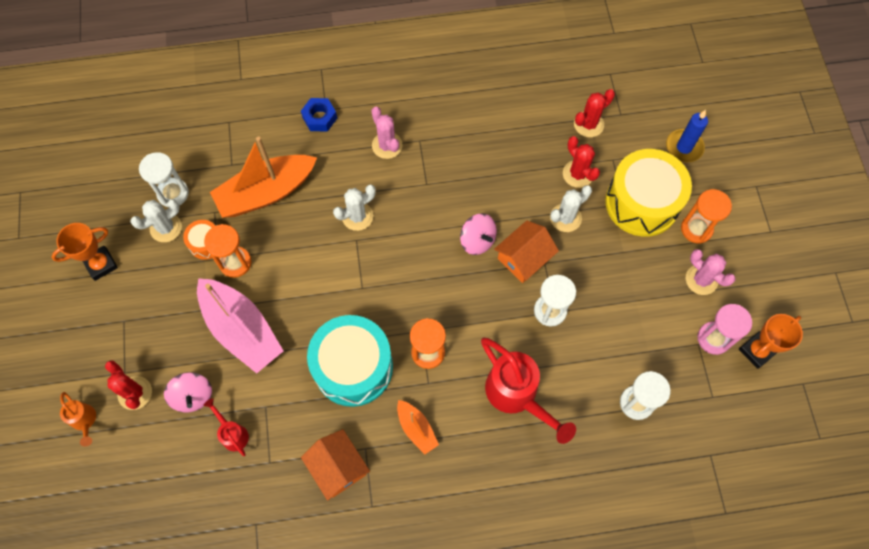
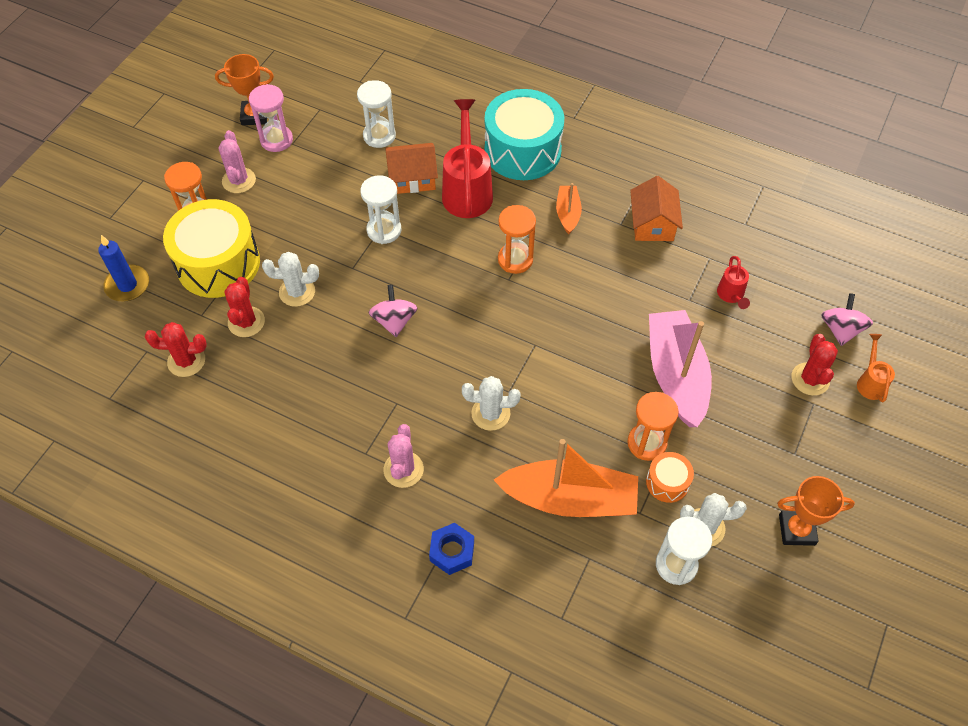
camera: 145 degrees left, 10 degrees down
(193, 396) = (753, 345): pink spinning top -> pink spinning top (840, 329)
(353, 367) = (589, 285): turquoise drum -> turquoise drum (522, 151)
(524, 258) = (366, 282): orange house -> orange house (412, 178)

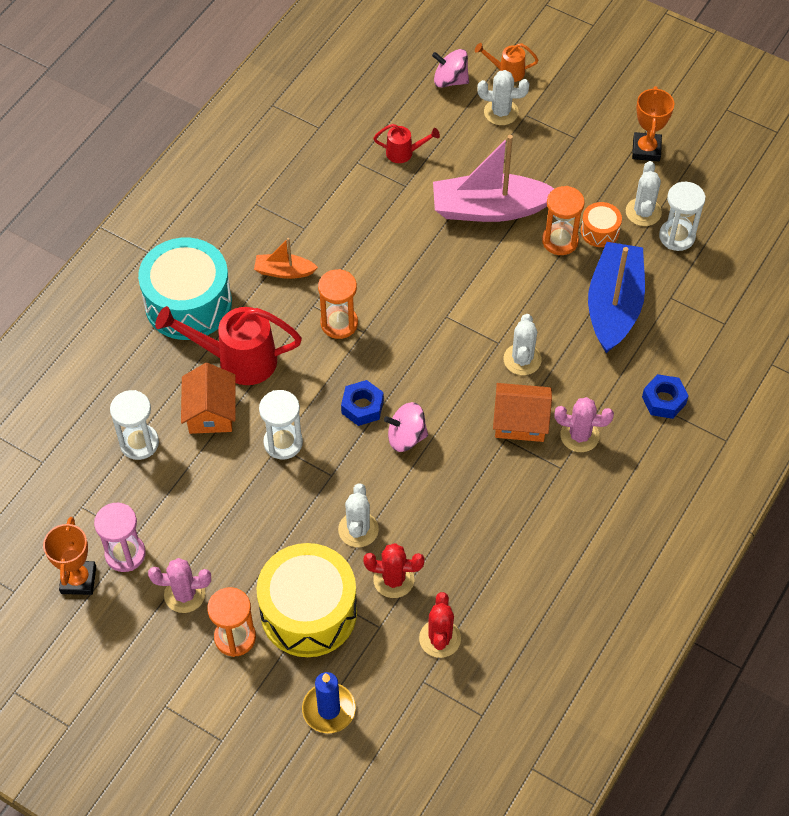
camera: 85 degrees left, 0 degrees up
(425, 285) = (362, 407): none -> blue nut
(569, 499) = (614, 305): orange boat -> blue boat
(652, 224) = (308, 201): orange house -> orange house (520, 421)
(810, 379) = (501, 112): red cactus -> white cactus

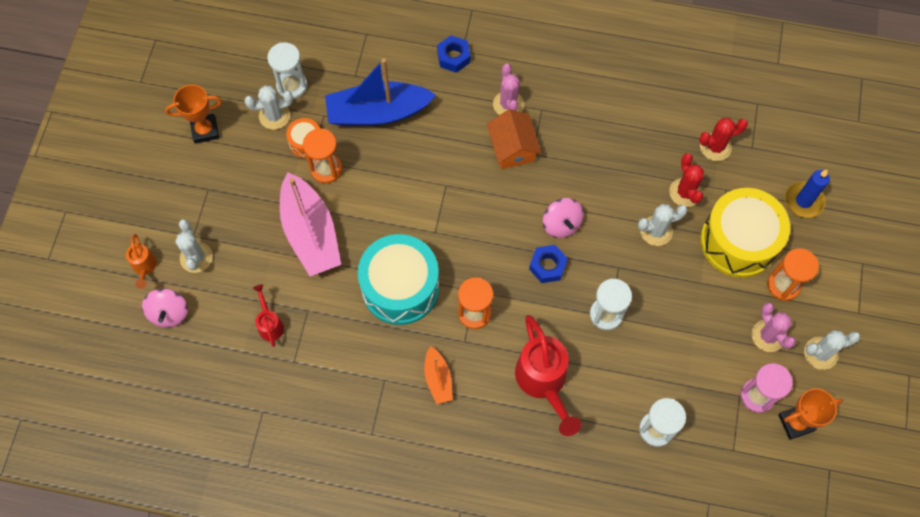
camera: 110 degrees left, 10 degrees up
(188, 303) = (503, 448): turquoise drum -> turquoise drum (400, 287)
(210, 412) = (602, 383): orange house -> none
(522, 359) = (455, 163): white cactus -> white cactus (820, 353)

